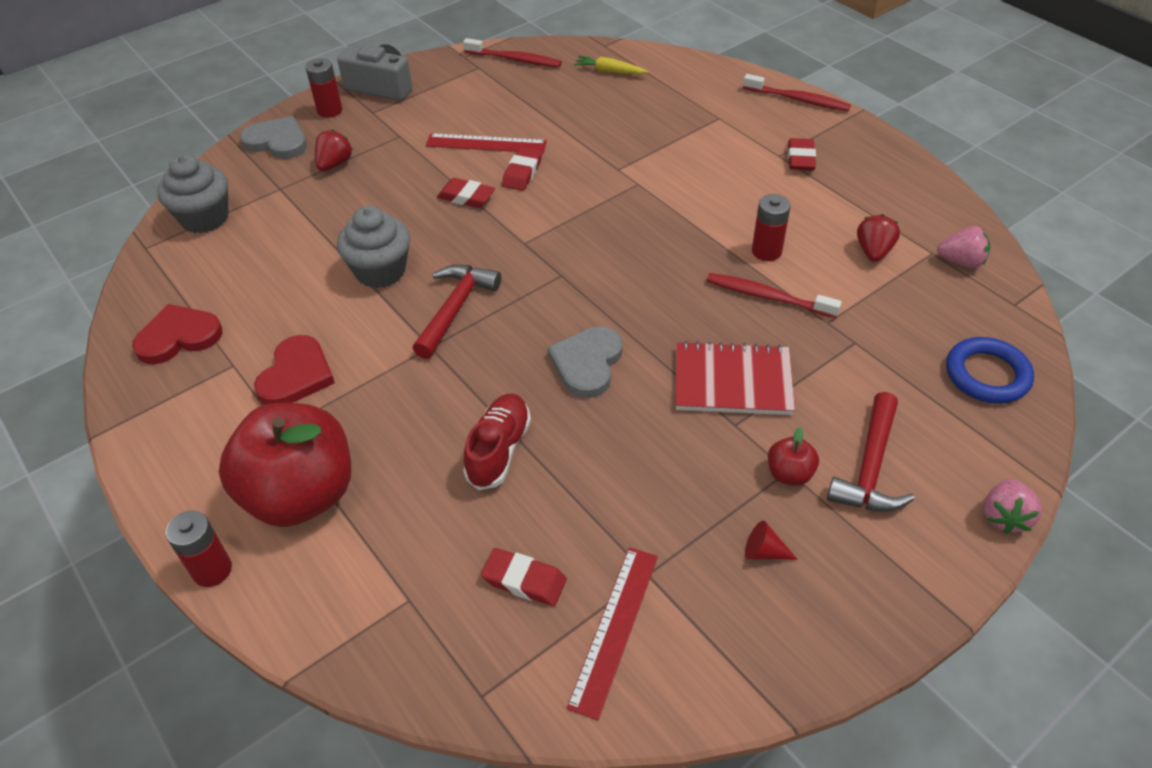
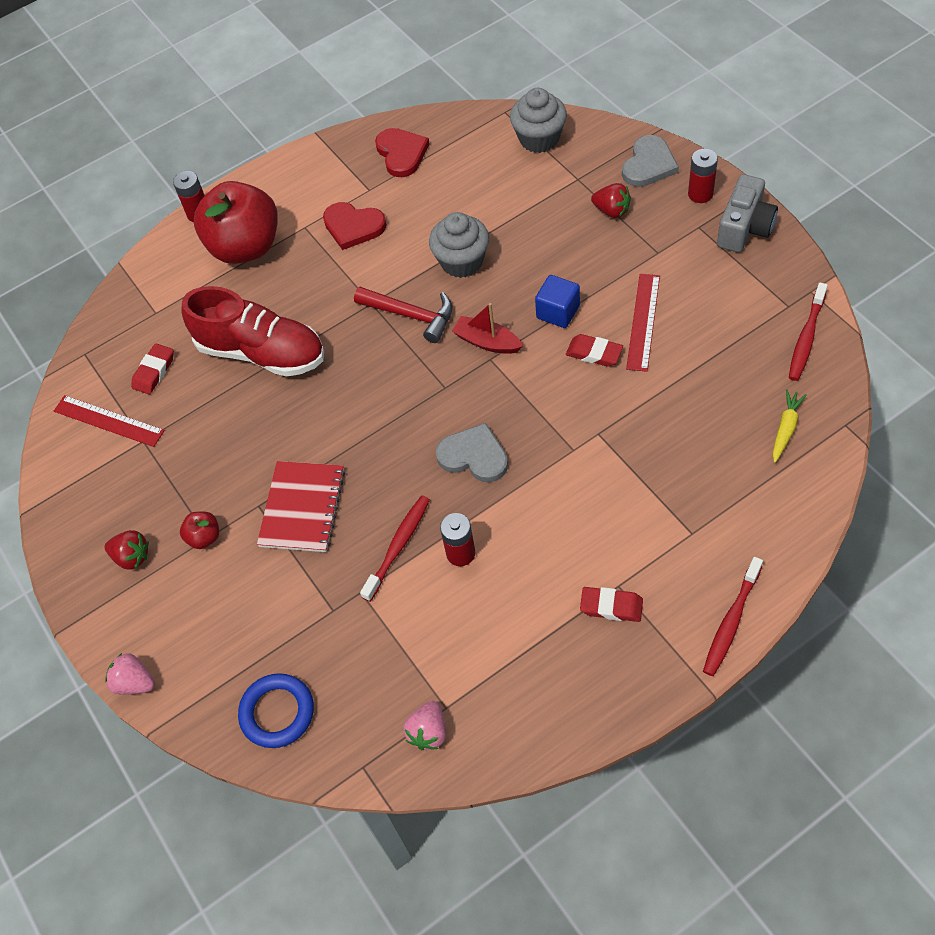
camera: 100 degrees right, 10 degrees up
(466, 197) = (558, 312): red eraser -> blue cube
(499, 450) = (262, 352): red shoe -> red shoe, size x1.71
(501, 245) = (487, 342): none -> red boat
(587, 363) = (337, 406): grey heart -> grey heart (474, 456)
(764, 552) = (143, 512): red cone -> none
(870, 468) = (198, 595): red hammer -> none
(873, 251) = (451, 650): red strawberry -> red strawberry (132, 557)

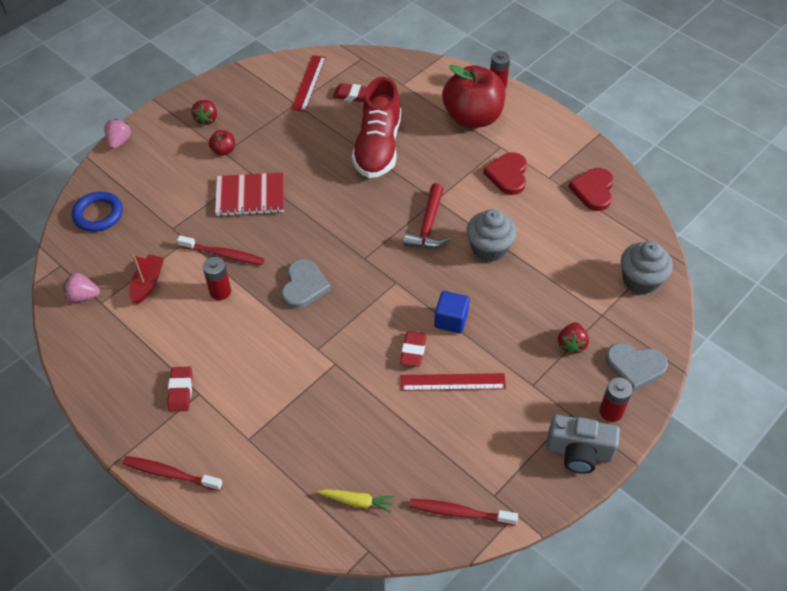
camera: 70 degrees right, 5 degrees down
(401, 154) = (593, 190): red heart -> red heart turned 135 degrees clockwise
(487, 342) = (411, 277): red boat -> red boat (148, 283)

